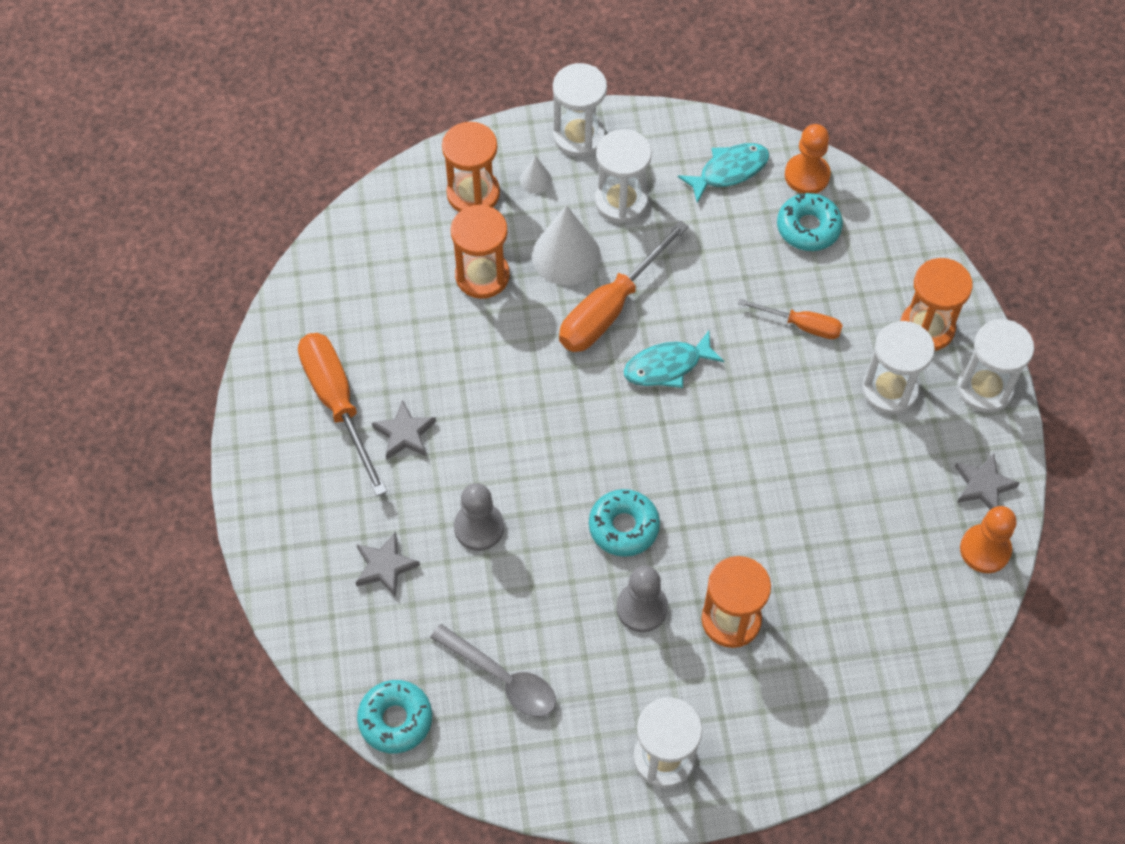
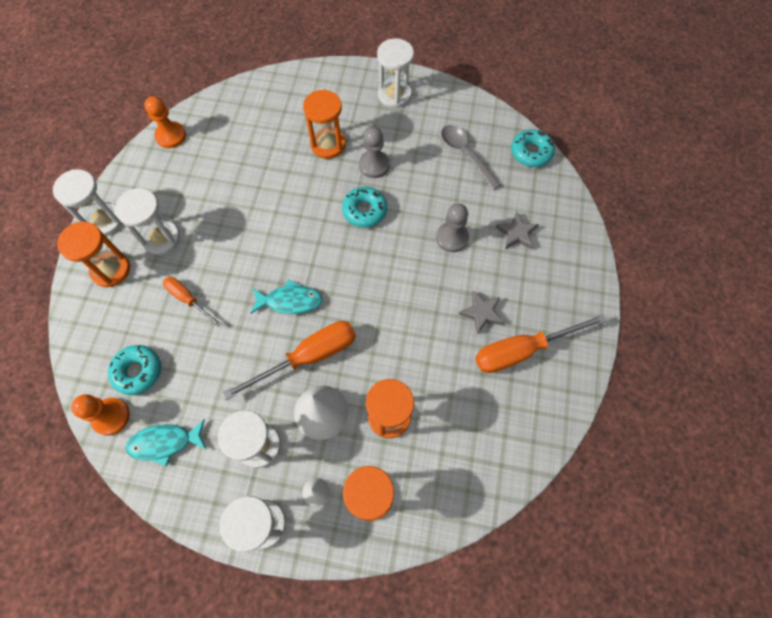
camera: 160 degrees left, 5 degrees up
(337, 403) = (522, 350): orange screwdriver -> orange screwdriver turned 75 degrees clockwise
(983, 485) = (147, 167): grey star -> none

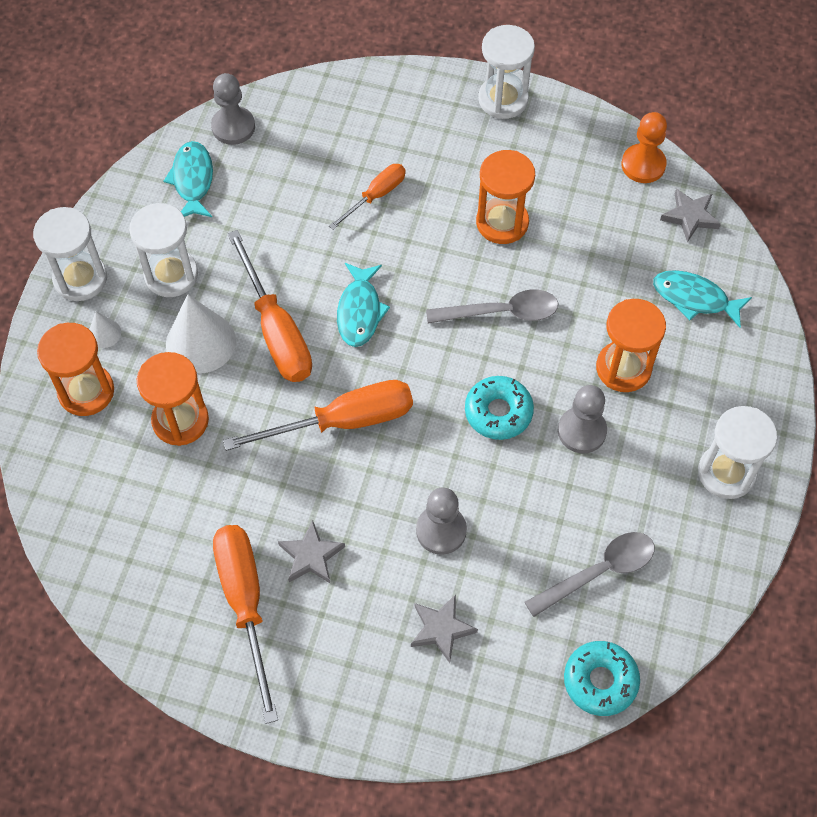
camera: 95 degrees right, 5 degrees down
(111, 270) = (427, 112): orange hourglass -> orange hourglass (502, 222)
(111, 417) = (233, 127): orange pawn -> grey pawn
(138, 371) = (285, 149): turquoise donut -> none
(161, 238) = (470, 162): white hourglass -> none
(214, 111) = (690, 217): none -> grey star
(276, 109) = (694, 298): none -> turquoise fish
(288, 212) = (501, 312): none -> grey spoon
(380, 303) = (343, 421): none -> orange screwdriver

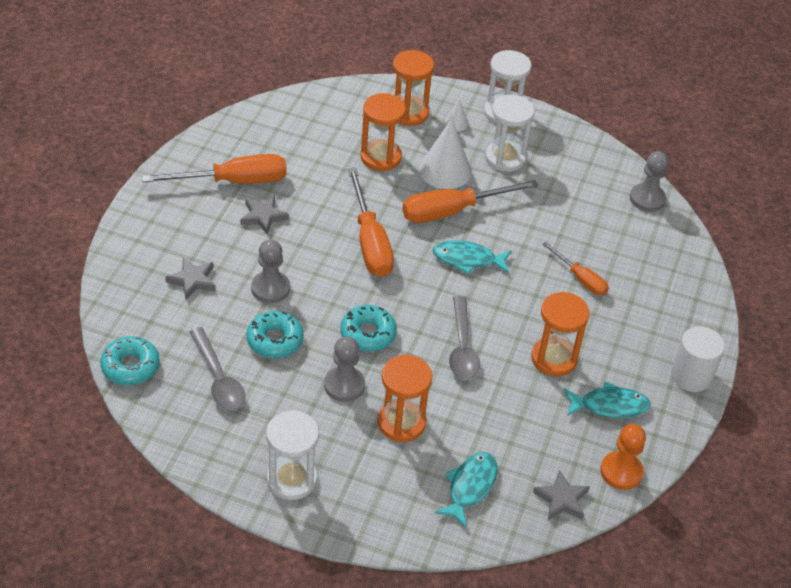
camera: 90 degrees right, 15 degrees down
(192, 180) = (593, 173): turquoise fish -> turquoise fish (609, 406)
(503, 99) = (691, 375): white hourglass -> white cylinder
(526, 515) = (275, 340): none -> turquoise donut

